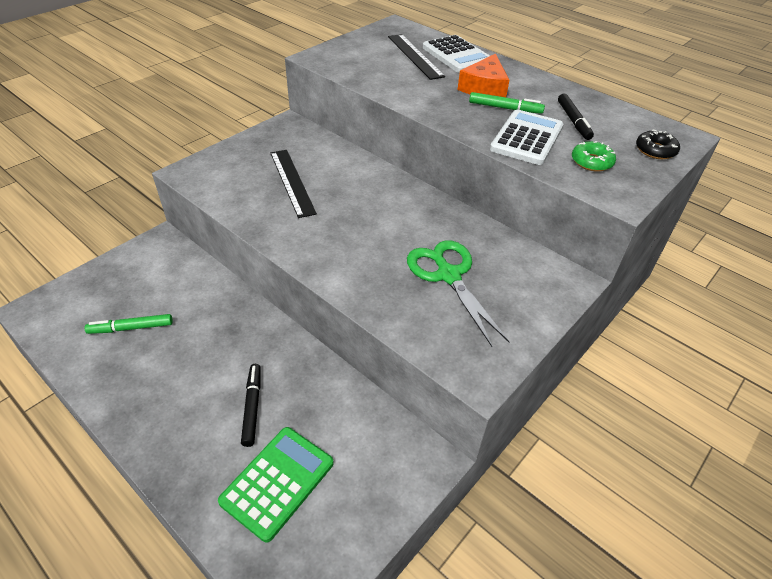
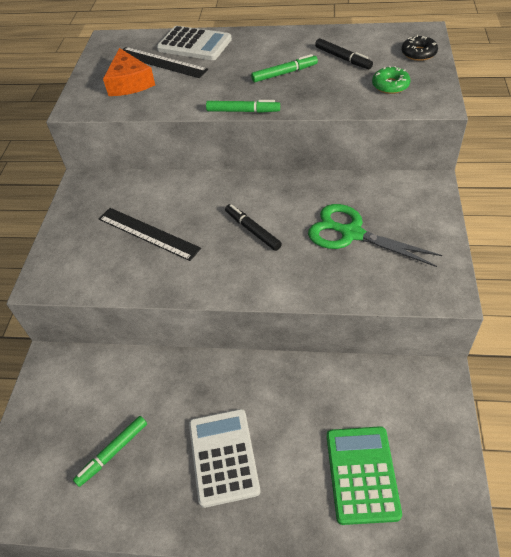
camera: 30 degrees left, 5 degrees up
(252, 407) = (284, 437): black marker -> black marker (252, 230)
(434, 118) = (243, 111): none -> green marker
(484, 87) = (249, 63): orange cheese -> orange cheese (129, 82)
(527, 138) = (328, 90): white calculator -> white calculator (223, 457)

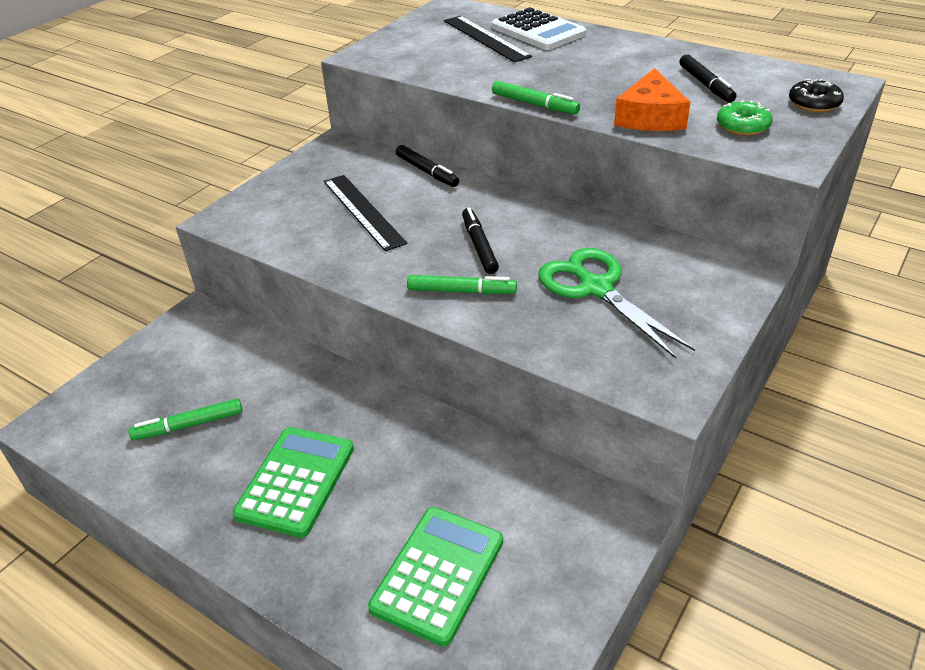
camera: 25 degrees right, 10 degrees down
(129, 82) = (435, 48): orange cheese -> orange cheese (650, 117)
(170, 182) = (427, 172): none -> black marker
(223, 457) = (296, 481): white calculator -> green calculator
(284, 73) = (618, 82): green marker -> green marker (461, 291)

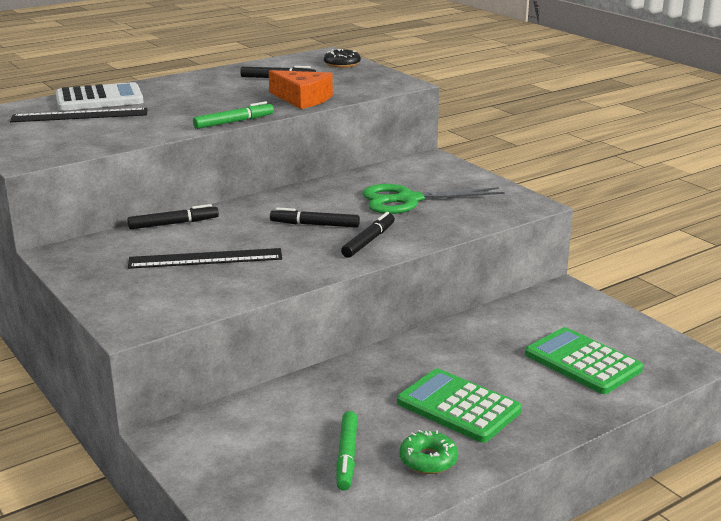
camera: 70 degrees left, 15 degrees down
(461, 291) = (369, 241): green marker -> black marker
(742, 126) = (348, 83): green donut -> green donut (428, 460)

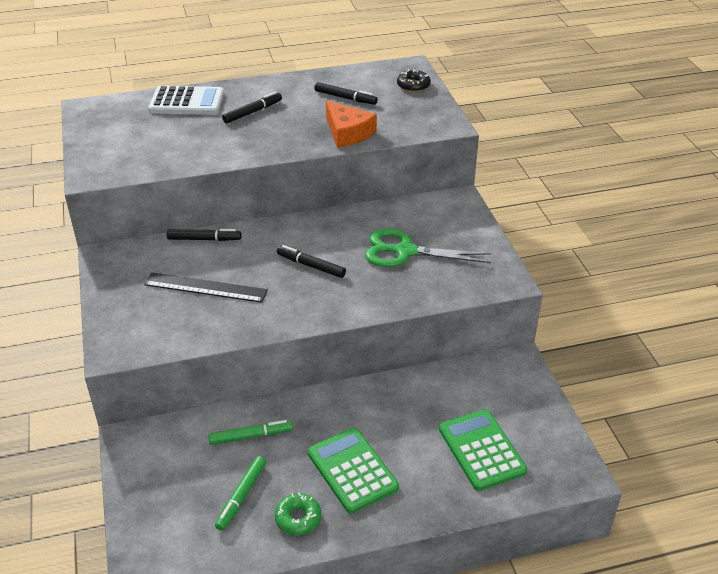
camera: 20 degrees right, 15 degrees up
(80, 115) = (160, 123): black ruler -> none
(234, 122) = (272, 156): green marker -> green marker (251, 436)
(369, 241) = (342, 296): black marker -> black marker (253, 112)

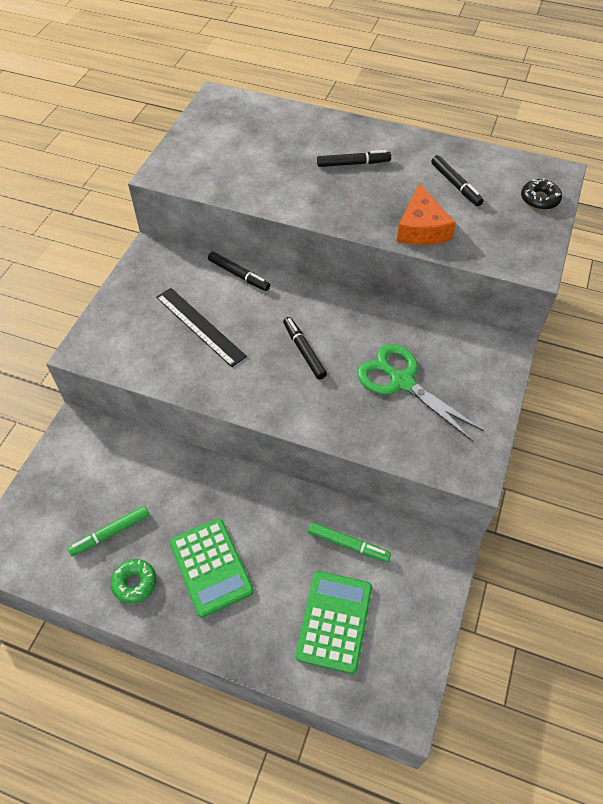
camera: 35 degrees right, 15 degrees up
(187, 102) = (305, 127): white calculator -> none
(251, 436) = (160, 481): green marker -> green marker (348, 545)
(352, 470) = (211, 567): green calculator -> green calculator turned 150 degrees clockwise

